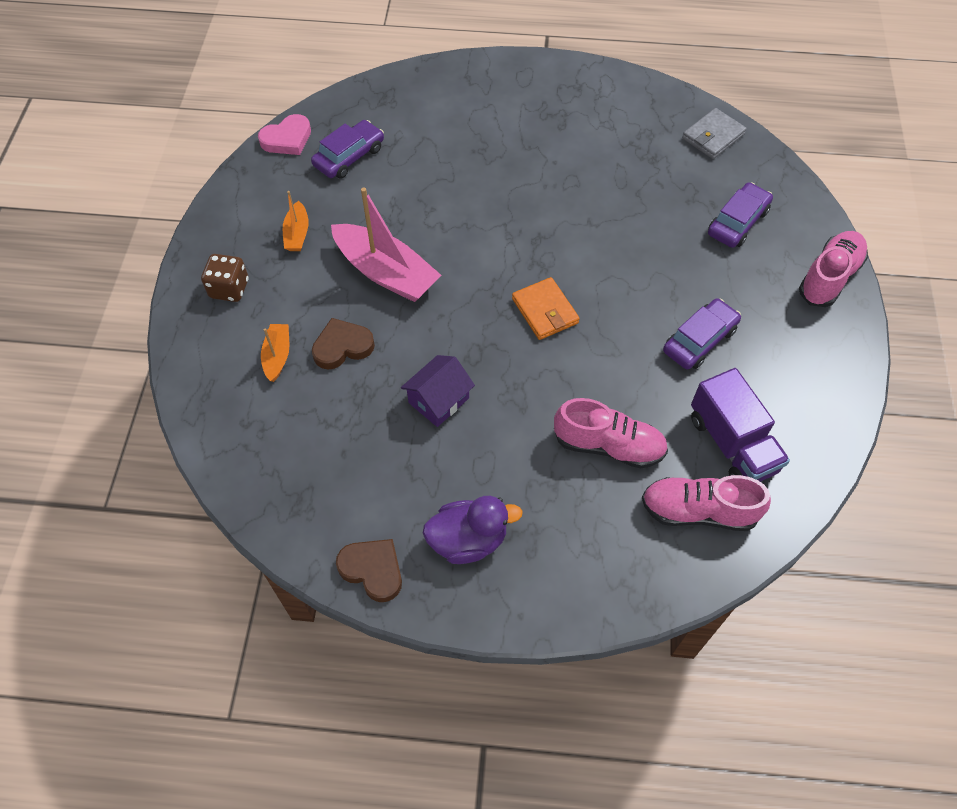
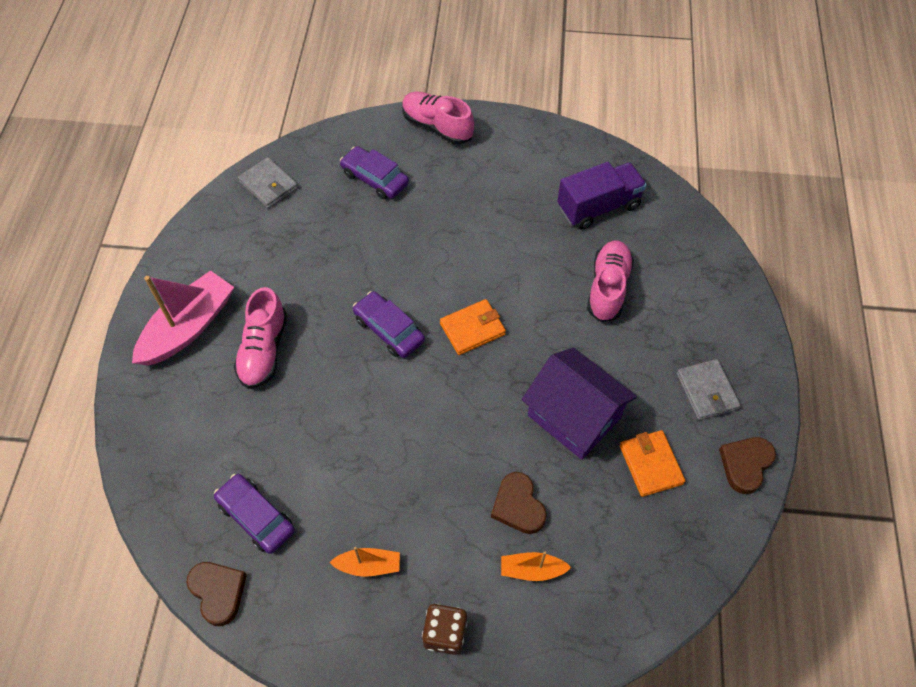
camera: 90 degrees left, 0 degrees up
(287, 139) = (218, 592): pink heart -> brown heart
(379, 470) = (650, 464): none -> orange wallet
(386, 273) = (425, 469): pink boat -> pink boat (188, 327)
(438, 400) = (574, 416): purple house -> purple house, size x1.66
(468, 540) = (707, 391): purple duck -> grey wallet
(698, 511) = (659, 233): pink shoe -> pink shoe (264, 350)
(699, 340) = (501, 218): purple car -> purple car (389, 330)

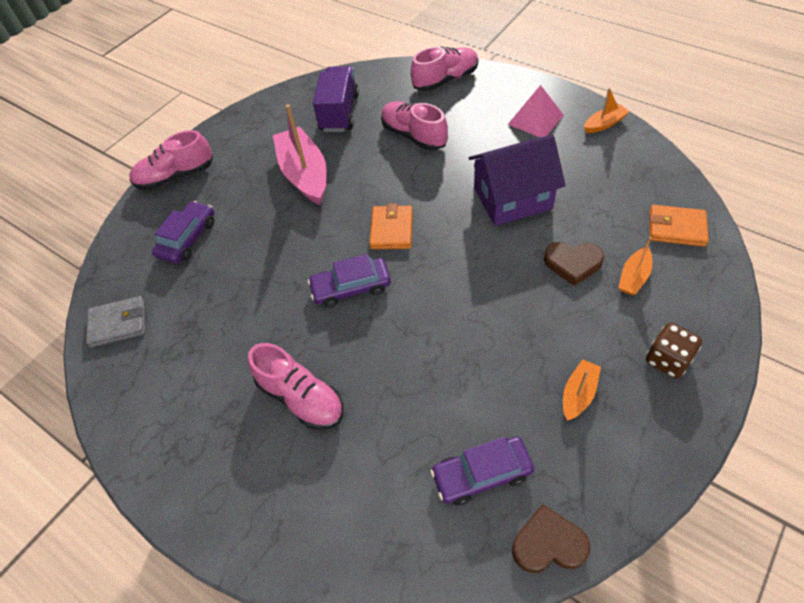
camera: 55 degrees left, 5 degrees down
(188, 327) = (223, 460): pink boat -> pink boat (304, 174)
(375, 178) = (188, 238): purple car -> purple car turned 135 degrees clockwise
(650, 464) = (578, 172): orange wallet -> orange wallet (676, 228)
(707, 391) = (535, 119): grey wallet -> pink pyramid
(713, 277) = (445, 80): none -> pink shoe
(745, 465) = (604, 124): brown heart -> orange boat

